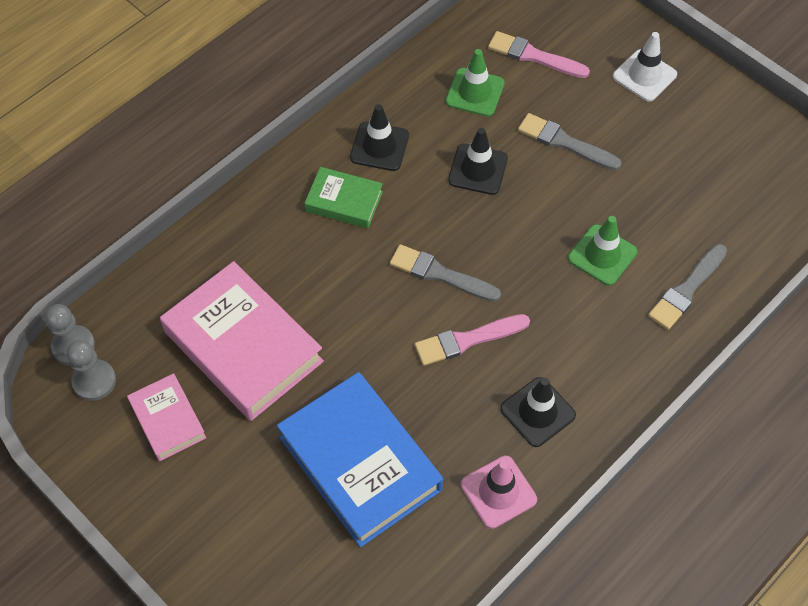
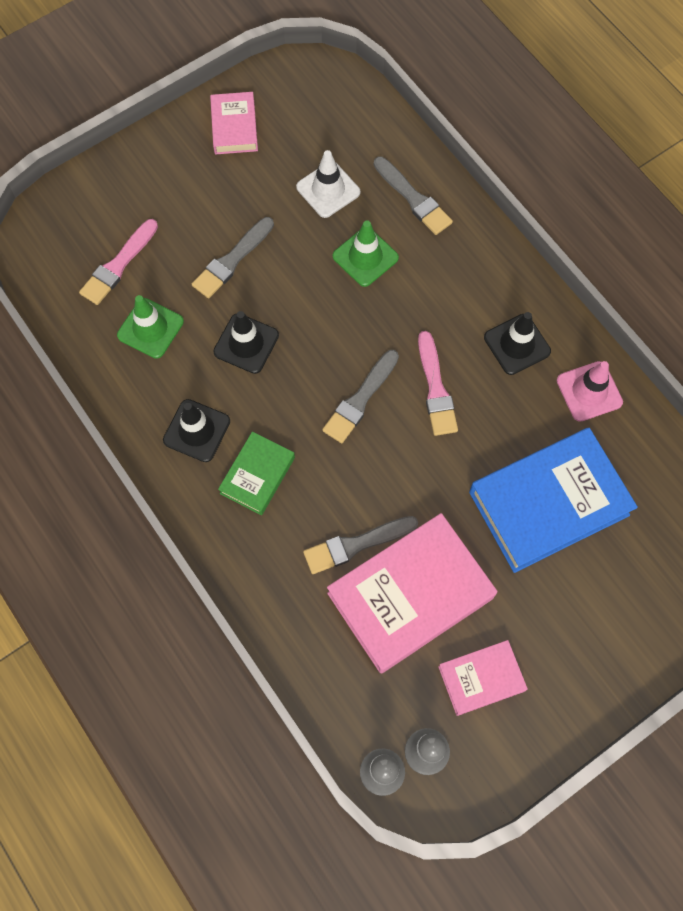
camera: 80 degrees left, 10 degrees up
(288, 293) = (356, 544): none -> grey brush
(644, 76) = (169, 174): white traffic cone -> white traffic cone (328, 190)
(717, 118) = (234, 127): none -> pink book

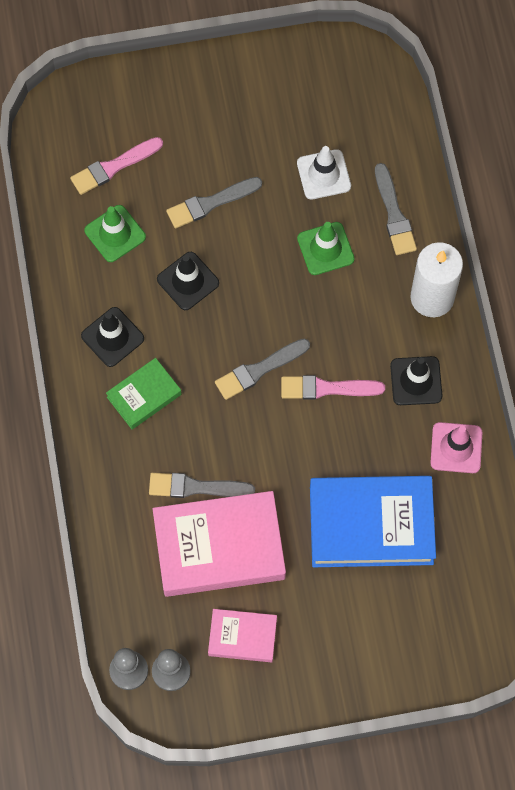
camera: 25 degrees right, 0 degrees up
(234, 127) = (270, 83): pink book -> none
(435, 388) = (327, 388): pink brush -> pink brush turned 75 degrees clockwise
(490, 260) = (432, 297): none -> white candle

